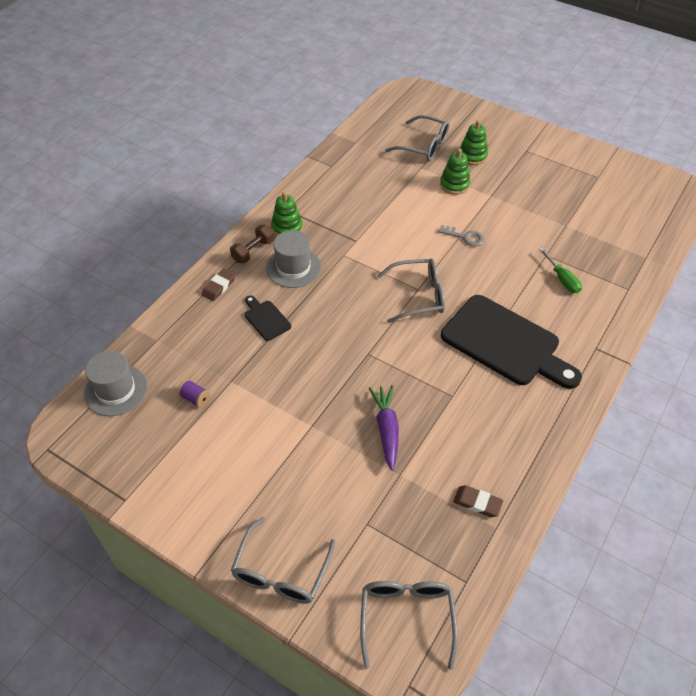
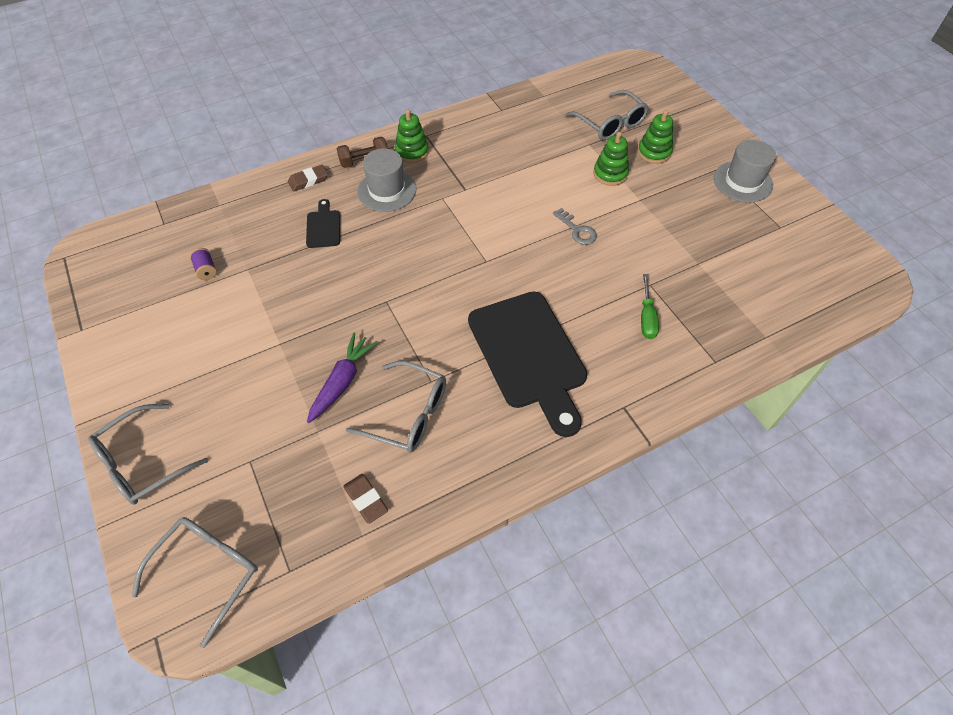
camera: 30 degrees right, 5 degrees up
(116, 390) = (153, 233): grey hat -> grey hat (743, 182)
(419, 296) = (481, 268): grey glasses -> grey glasses (408, 414)

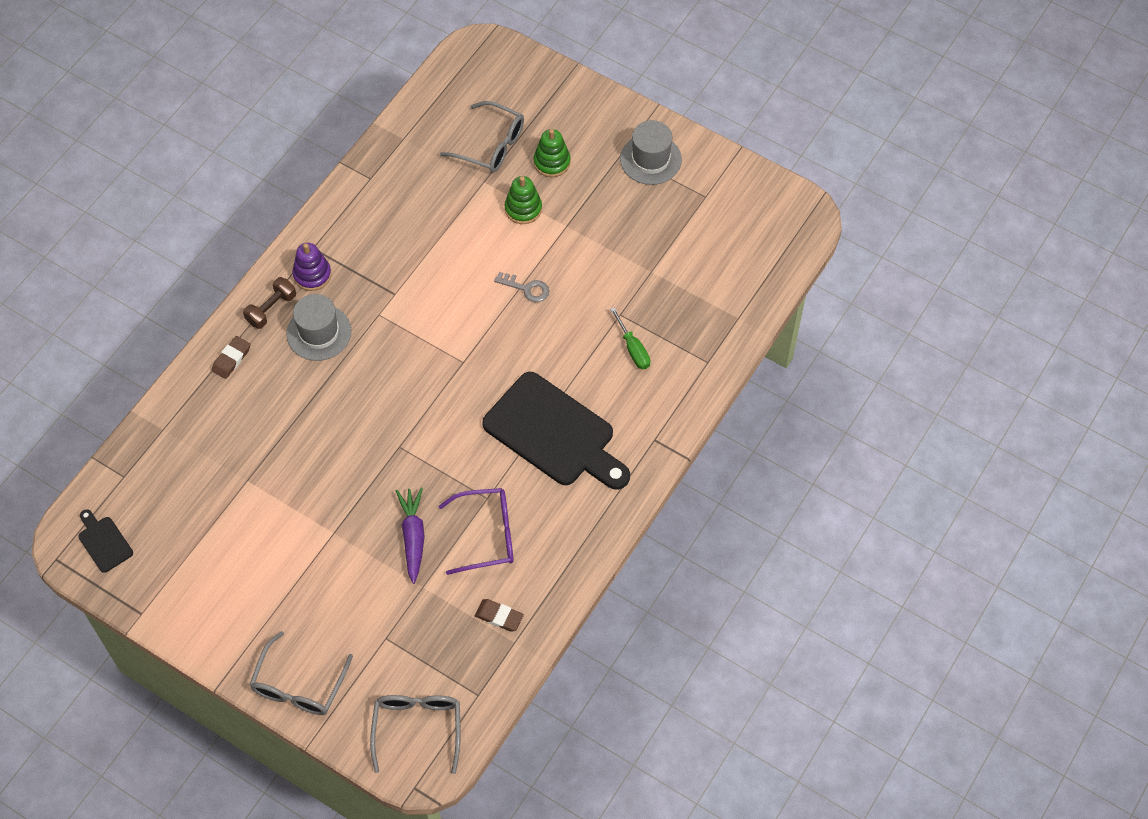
camera: 30 degrees left, 5 degrees up
(206, 270) = (208, 501): purple spool -> none
(323, 227) = (286, 402): black cutting board -> black cutting board (104, 542)
(408, 414) = (487, 535): grey glasses -> purple glasses
(412, 151) = (312, 275): green stacking toy -> purple stacking toy

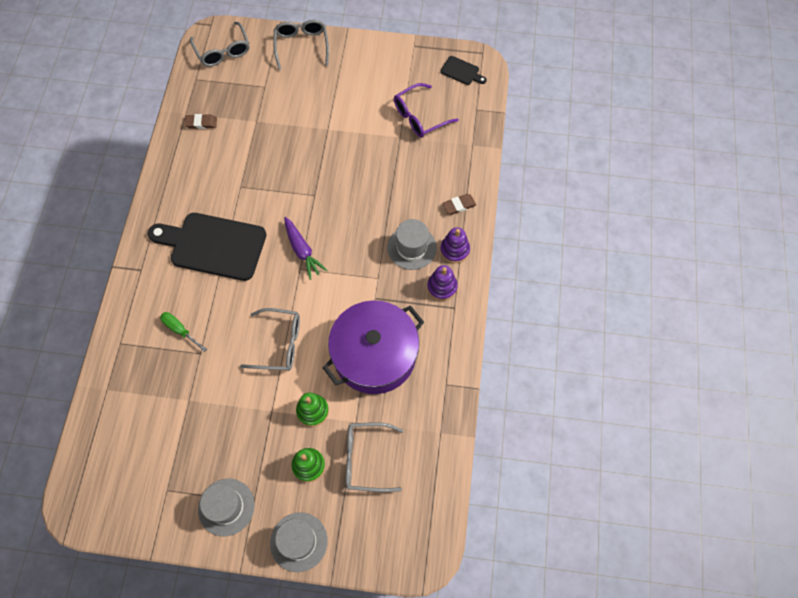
camera: 155 degrees right, 5 degrees up
(231, 359) = (459, 205): brown eraser -> brown eraser turned 60 degrees clockwise
(271, 309) = (454, 250): brown dumbbell -> purple stacking toy
(413, 536) = (277, 146): purple carrot -> purple carrot (302, 251)
(428, 236) = (374, 355): none -> purple pot
(487, 535) = (230, 165): purple glasses -> purple glasses (419, 117)
(526, 288) = (279, 344): grey key -> grey glasses
(592, 104) = (299, 541): none -> grey hat

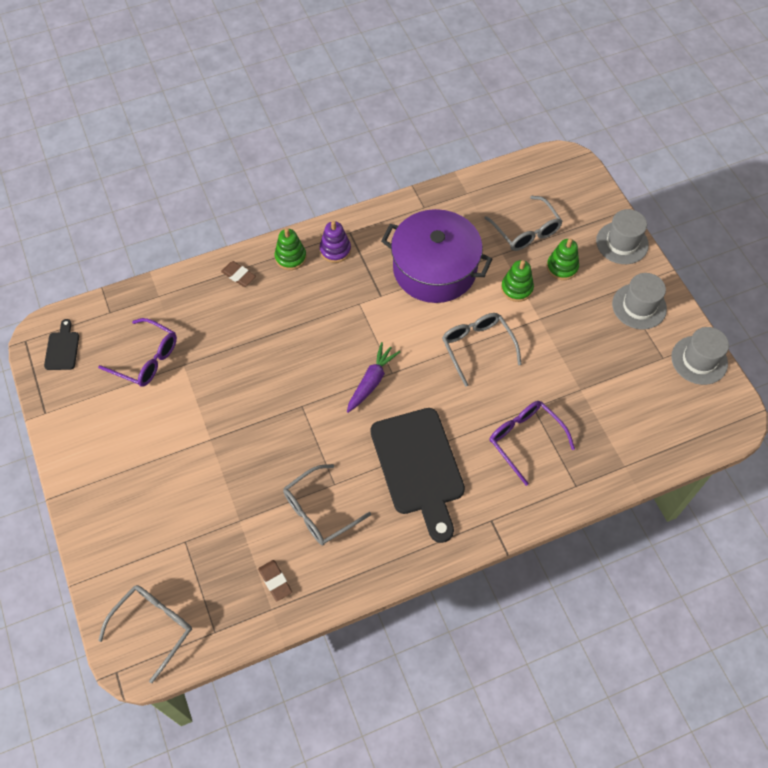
camera: 120 degrees left, 5 degrees down
(180, 330) = (524, 439): green screwdriver -> purple glasses
(301, 46) = (101, 536): grey glasses -> grey glasses (319, 511)
(412, 247) = (309, 292): grey hat -> grey hat (699, 360)
(454, 250) = (290, 257): purple stacking toy -> green stacking toy

